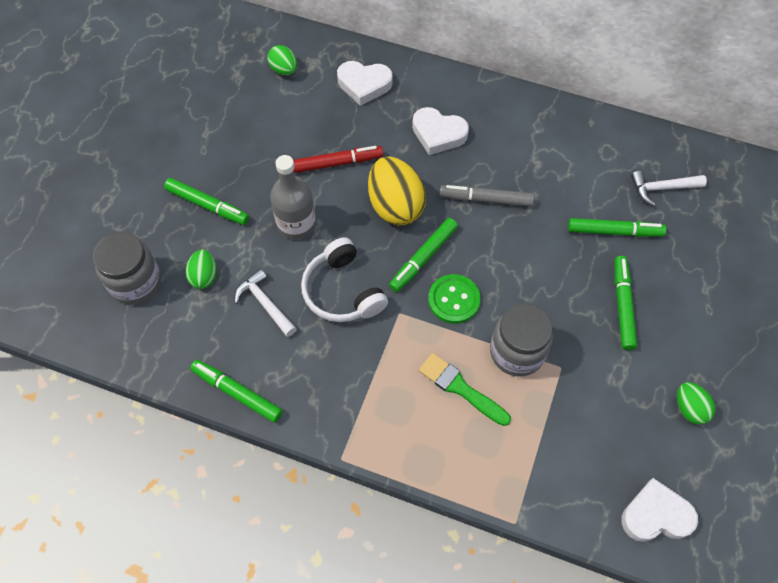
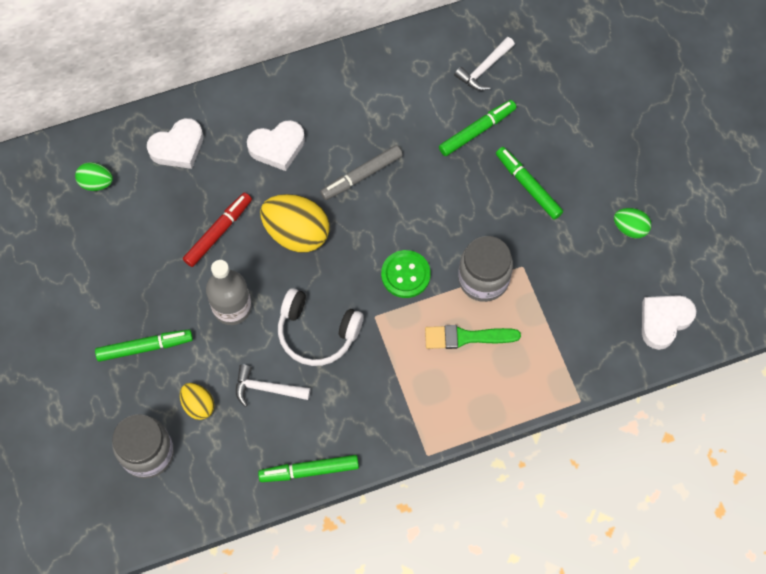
camera: 40 degrees left, 5 degrees up
(204, 276) = (198, 405): green egg -> yellow egg
(423, 258) = (355, 259): green marker -> none

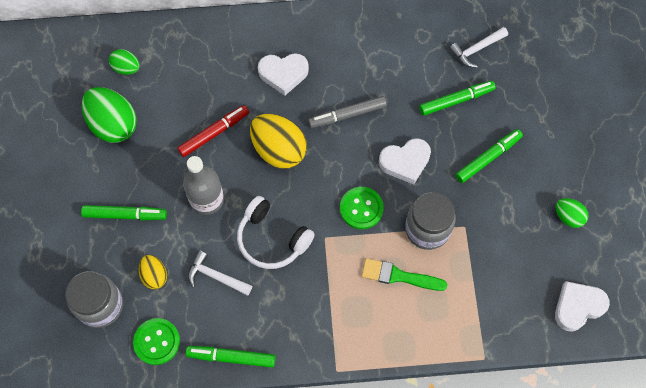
camera: 15 degrees right, 0 degrees up
(101, 250) = (113, 125): none -> green egg
(178, 147) = (201, 55): white heart -> white heart (405, 162)
(222, 475) = (157, 342): none -> green button
(528, 186) = (488, 158): green marker -> green marker turned 75 degrees clockwise

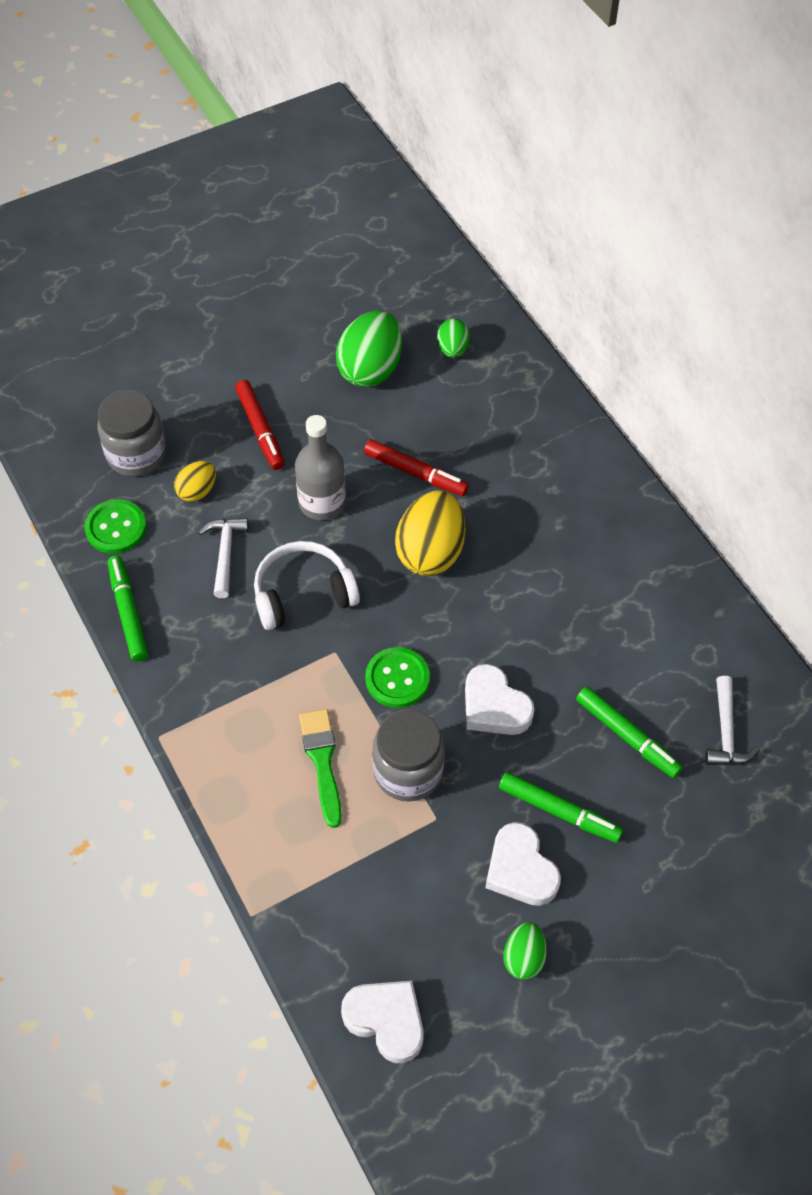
camera: 65 degrees right, 10 degrees down
(125, 215) = (260, 429): green marker -> red marker
(272, 239) = (303, 593): white headphones -> white headphones turned 60 degrees clockwise
(283, 74) = (542, 513): white heart -> white heart (520, 869)
(347, 115) = (525, 609): grey marker -> none
(476, 50) = (726, 732): white hammer -> white hammer turned 120 degrees counterclockwise

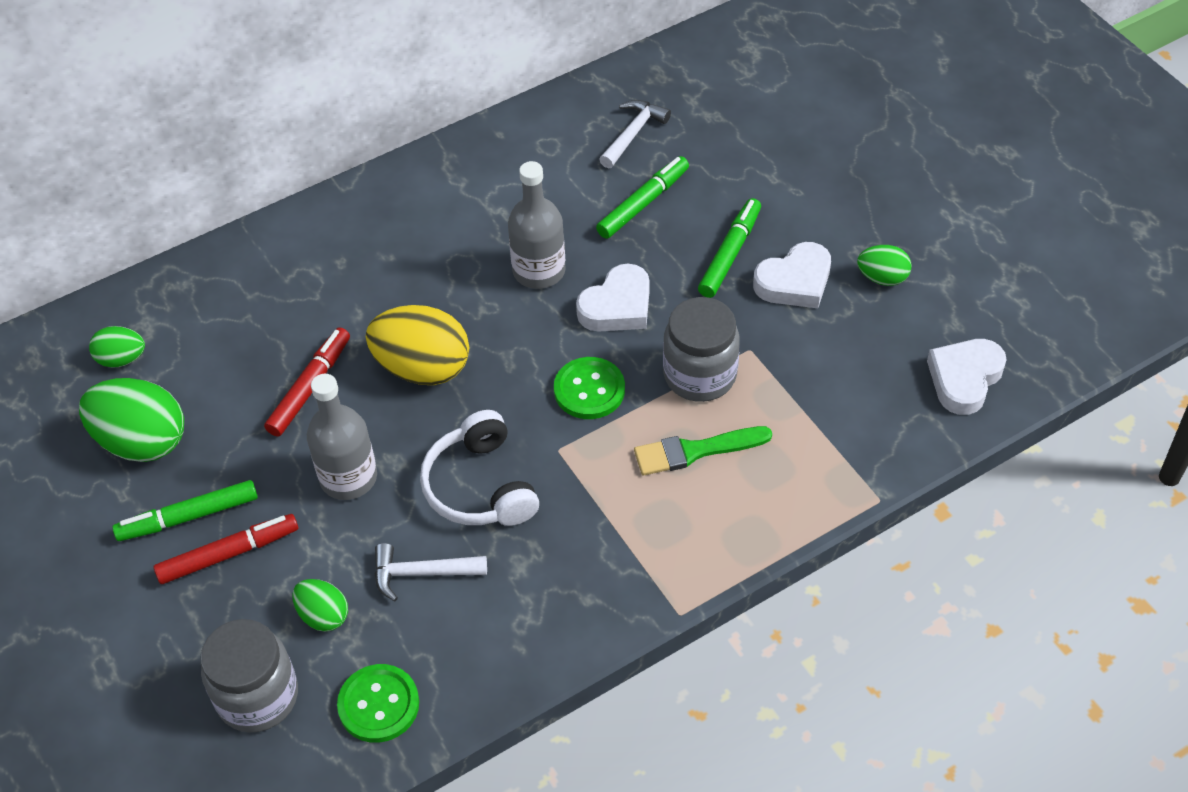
camera: 90 degrees left, 5 degrees down
(128, 612) = (509, 671): green marker -> green marker (188, 517)
(197, 491) = (323, 615): yellow egg -> green egg
(539, 642) = (539, 271): none -> grey bottle
(726, 732) = (633, 133): white hammer -> white hammer turned 60 degrees counterclockwise

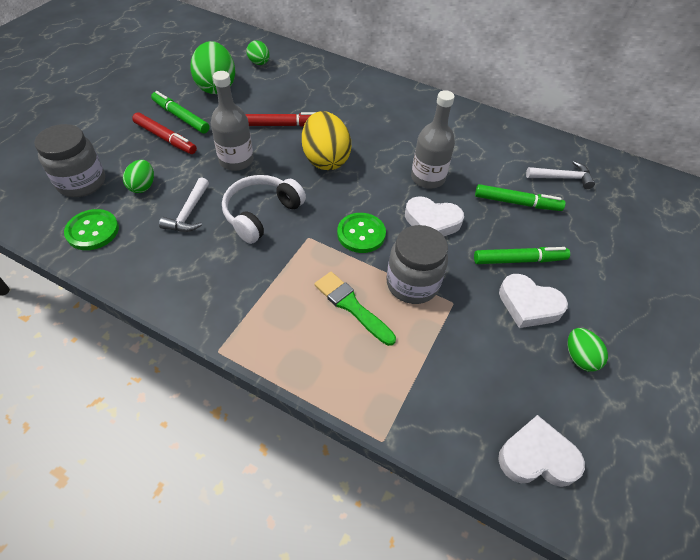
camera: 55 degrees right, 0 degrees up
(421, 573) = (188, 213): white hammer -> white hammer turned 135 degrees counterclockwise

